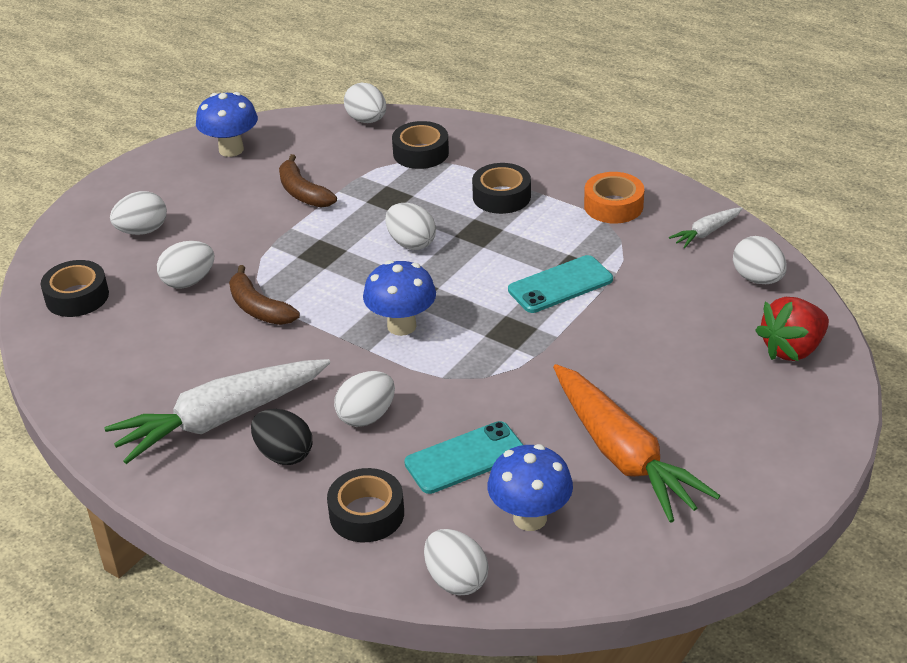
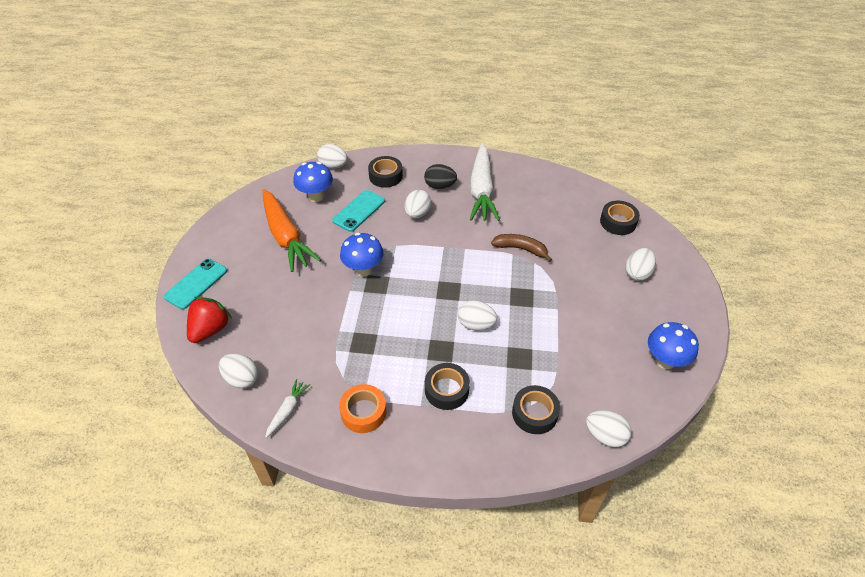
camera: 150 degrees right, 10 degrees up
(188, 281) = (574, 251): white egg -> none
(220, 419) = (481, 190): white carrot -> white carrot turned 150 degrees clockwise
(303, 192) = (578, 340): brown banana -> none
(401, 326) = (437, 266): blue mushroom -> blue mushroom (363, 270)
(560, 285) = (365, 326): turquoise phone -> turquoise phone (196, 284)
(623, 455) = (286, 236): orange carrot -> orange carrot turned 150 degrees counterclockwise

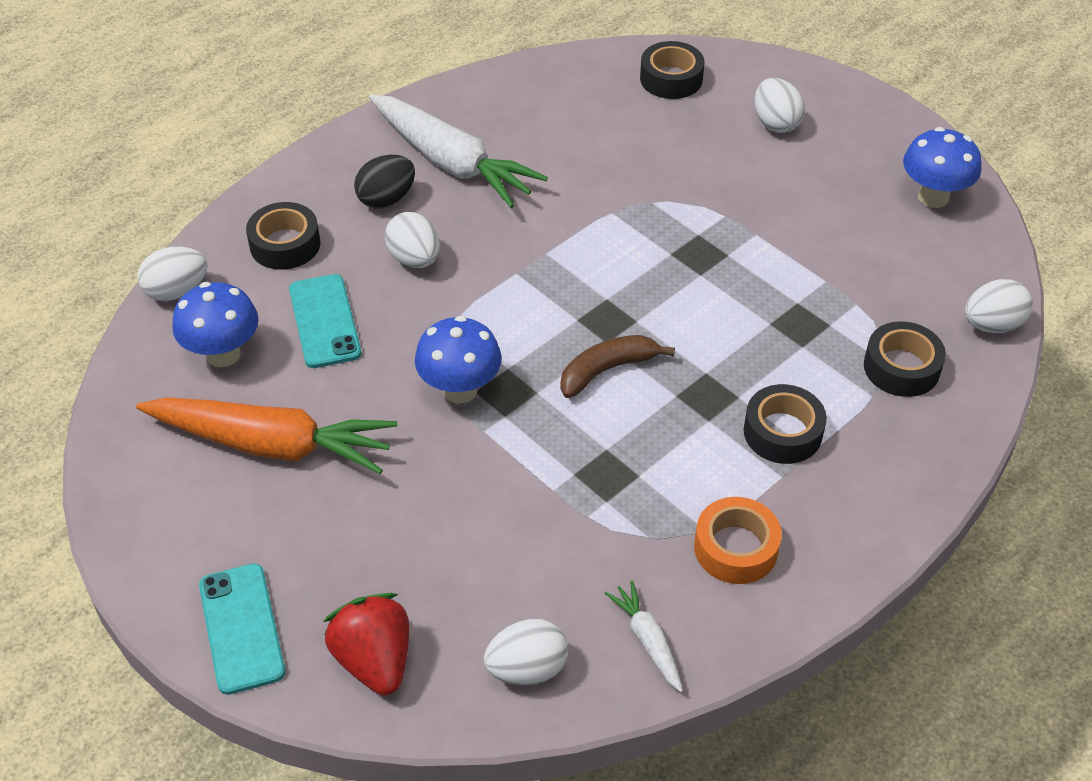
camera: 50 degrees left, 0 degrees up
(476, 324) = (699, 331): white egg -> none
(521, 249) = (613, 198): brown banana -> brown banana (607, 370)

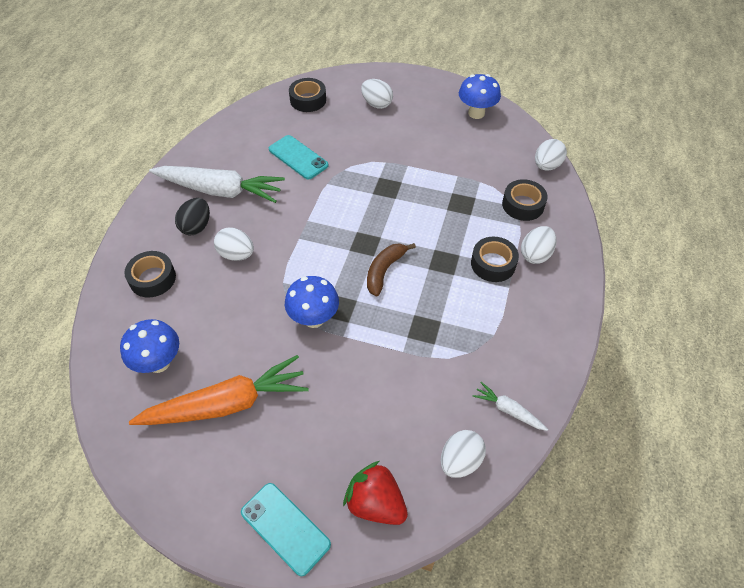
camera: 30 degrees left, 5 degrees up
(177, 291) = (102, 337): white egg -> white egg (535, 254)
(324, 321) = (208, 314): turquoise phone -> turquoise phone (298, 157)
(736, 548) = (514, 337): orange tape -> none

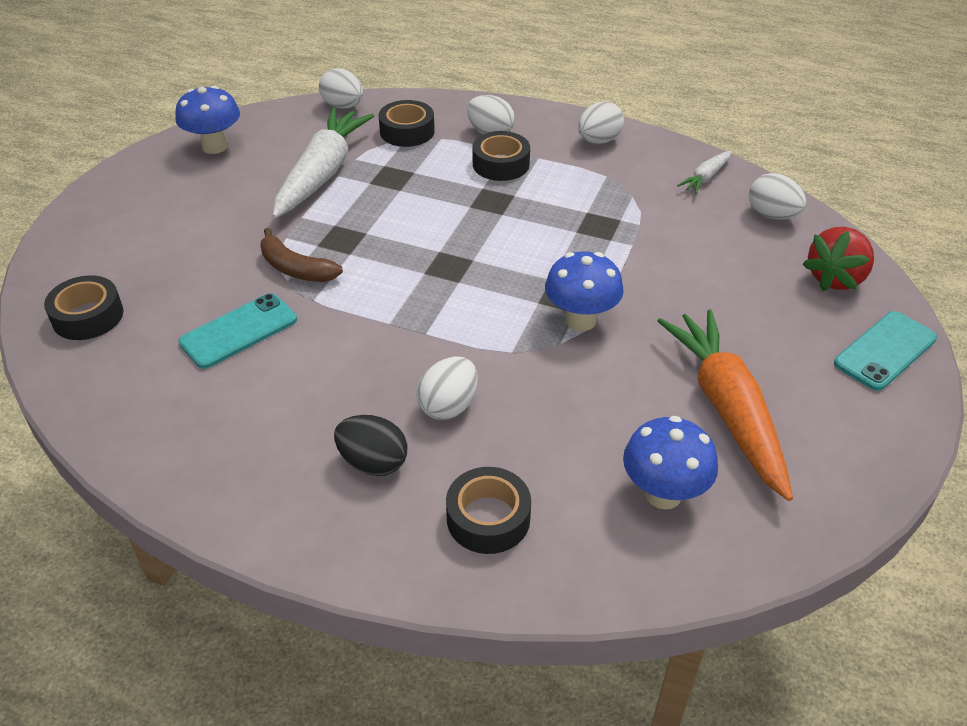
camera: 85 degrees left, 10 degrees down
(220, 190) = (289, 433): white carrot -> white carrot (322, 173)
(376, 104) = (143, 237): white egg -> white egg (598, 141)
(384, 271) = (502, 251): brown banana -> brown banana (295, 268)

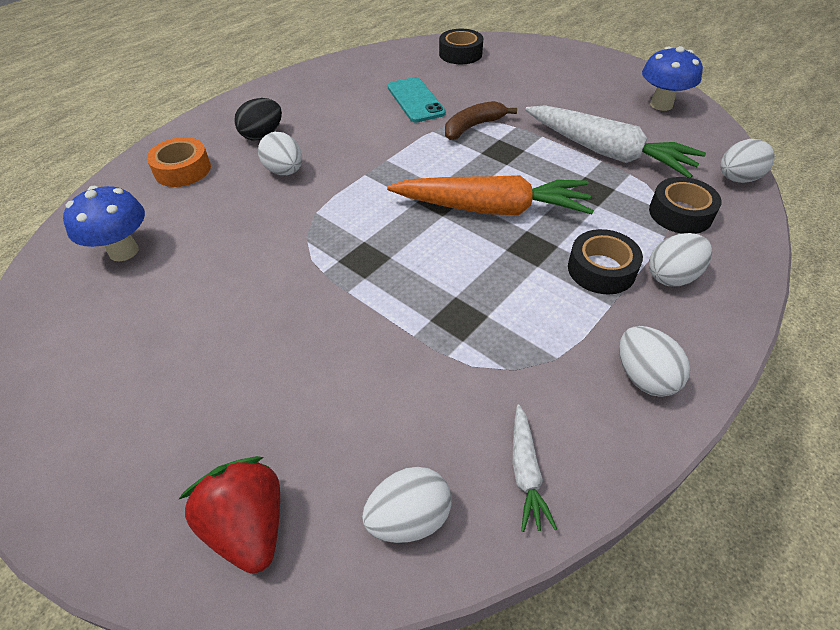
camera: 110 degrees right, 5 degrees up
(488, 518) = (182, 170): black tape -> orange tape
(580, 320) = (325, 261): blue mushroom -> none
(705, 177) = (525, 472): white carrot -> white carrot turned 150 degrees counterclockwise
(727, 409) = (159, 320): orange carrot -> orange carrot (492, 209)
(885, 351) = (110, 504): turquoise phone -> none

